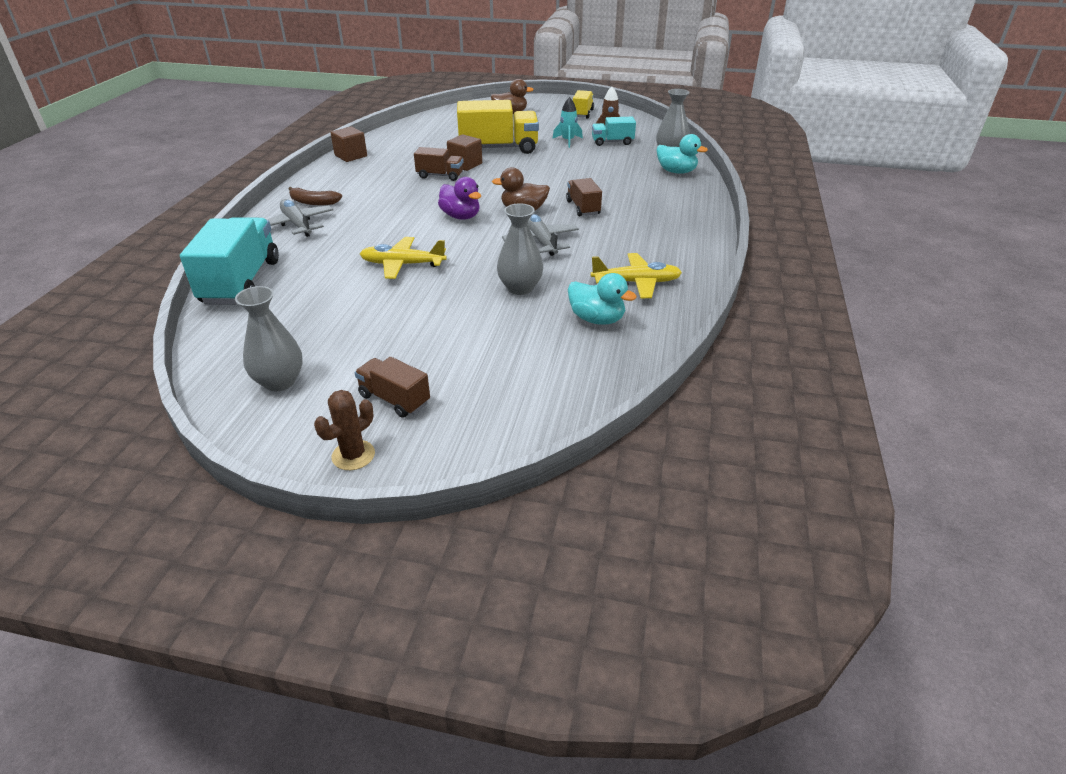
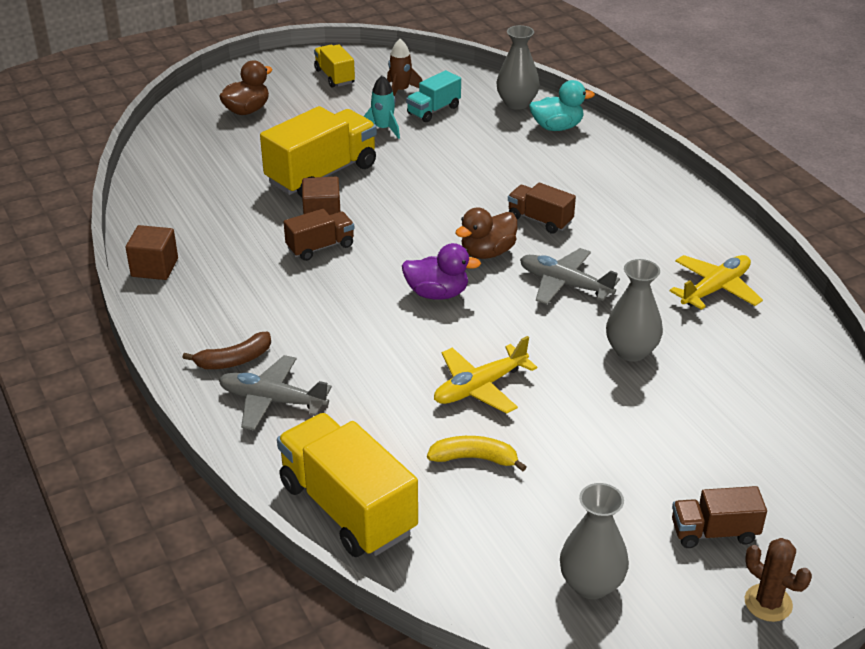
camera: 40 degrees left, 0 degrees up
(241, 282) = (348, 508): turquoise truck -> yellow truck
(338, 293) = (474, 458): none -> yellow banana
(353, 455) = (768, 603): brown cactus -> brown cactus turned 45 degrees counterclockwise
(597, 319) = (742, 348): turquoise duck -> none

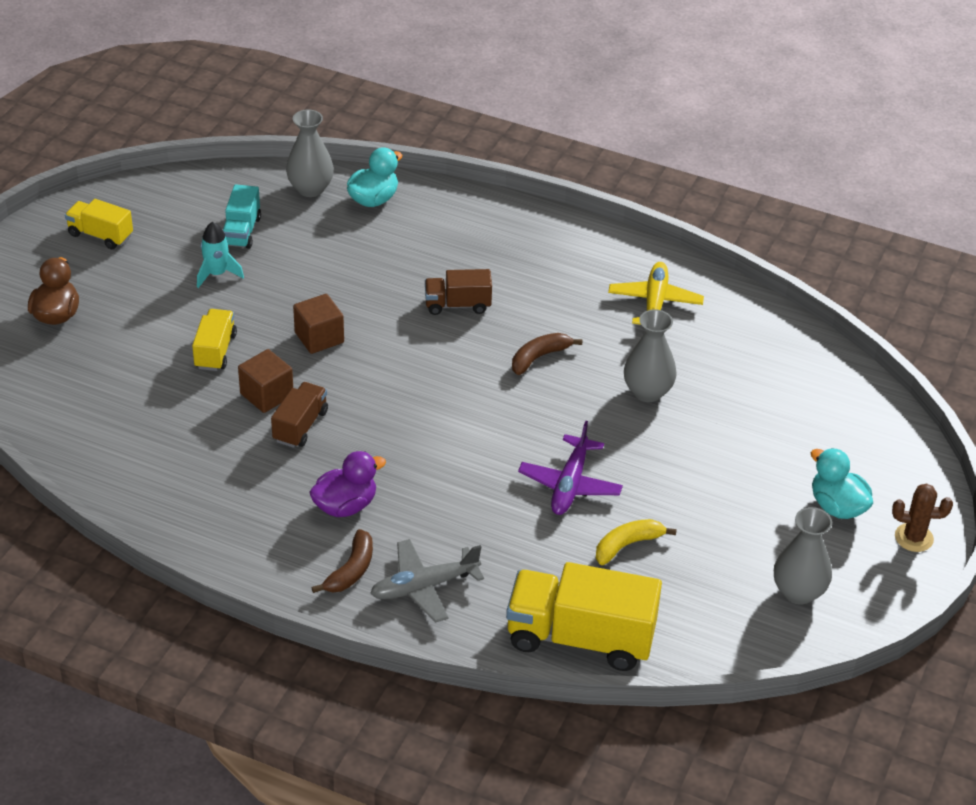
camera: 40 degrees left, 5 degrees up
(154, 268) = (173, 524): brown cube -> brown cube (319, 337)
(322, 174) = (215, 351): yellow truck -> yellow truck, size x0.54
(400, 91) = (186, 223): brown rocket -> none
(437, 293) = (449, 419): purple duck -> purple duck (345, 506)
(479, 387) = (570, 485): yellow plane -> purple plane
(487, 252) = (448, 358): brown duck -> none
(564, 284) = (539, 357): grey plane -> brown banana
(714, 532) = (837, 506): brown truck -> turquoise duck

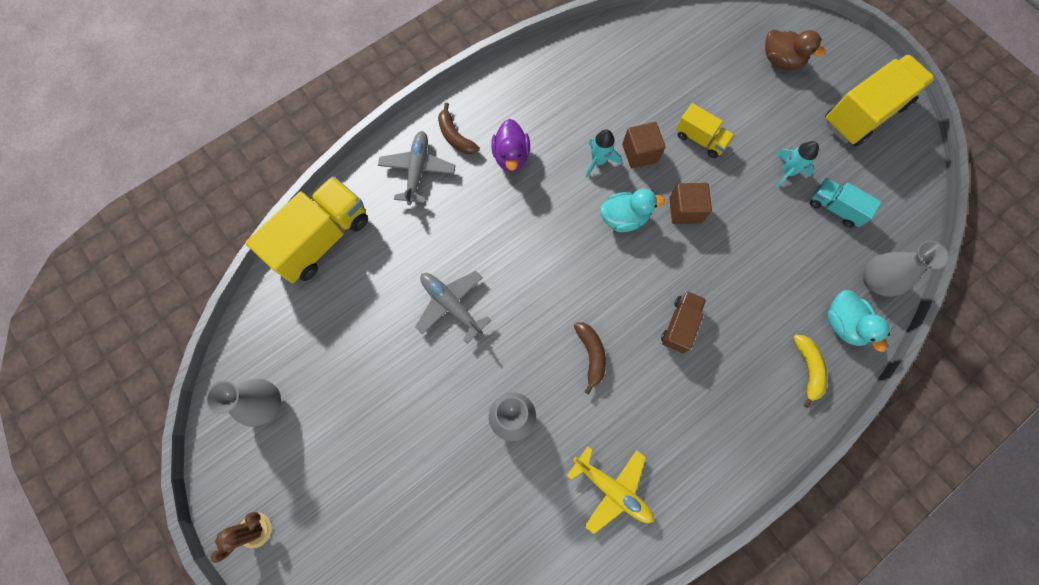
camera: 120 degrees right, 30 degrees up
(100, 235) = (863, 114): yellow truck -> yellow truck, size x1.86
(300, 426) = (598, 161): brown truck -> turquoise rocket
(570, 485) = (451, 305): purple plane -> grey plane
(627, 545) = (376, 312): yellow banana -> yellow banana (807, 369)
(837, 506) = (319, 490): turquoise duck -> turquoise duck (624, 218)

